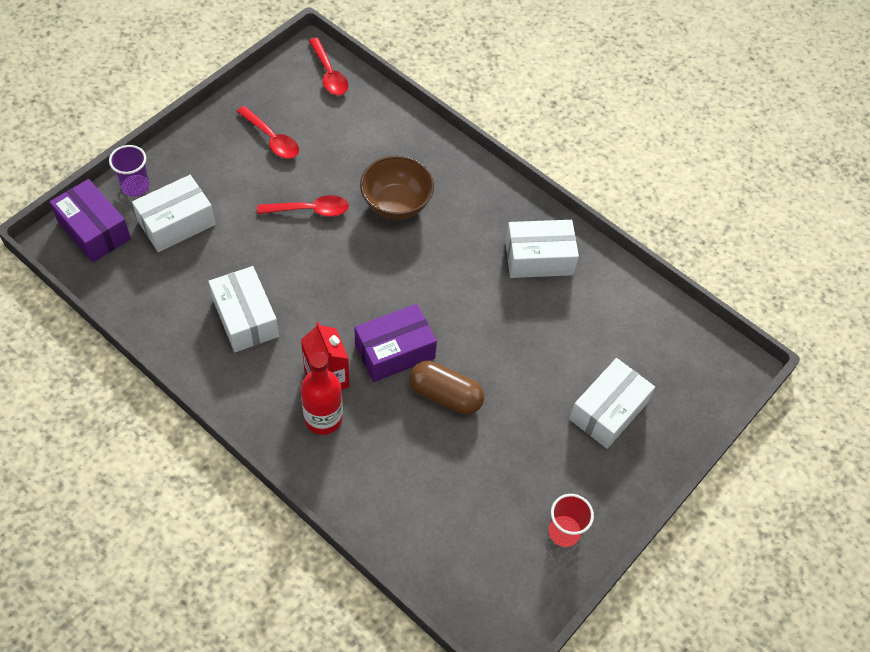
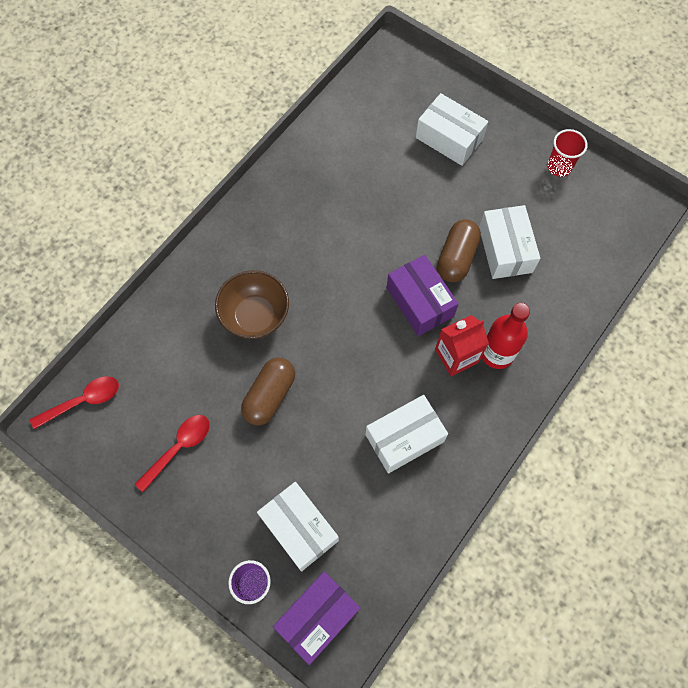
camera: 90 degrees left, 10 degrees up
(310, 210) = (270, 396): red spoon -> brown capsule
(538, 258) = (305, 192): white box -> white box (505, 249)

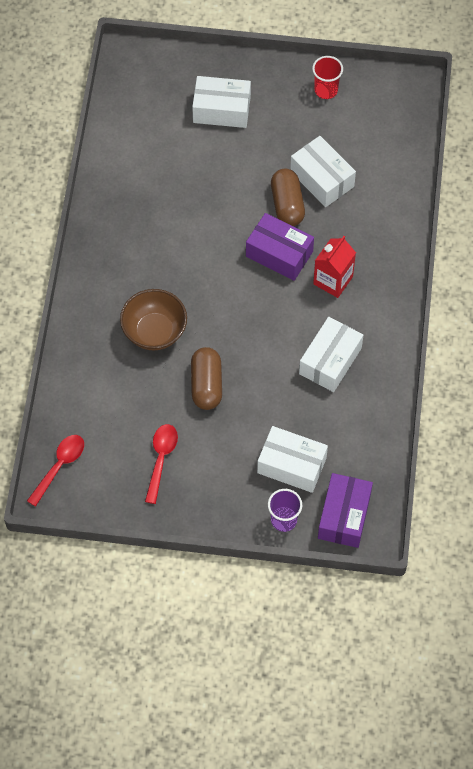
camera: 30 degrees left, 5 degrees down
(497, 353) = (363, 262): red bottle -> none

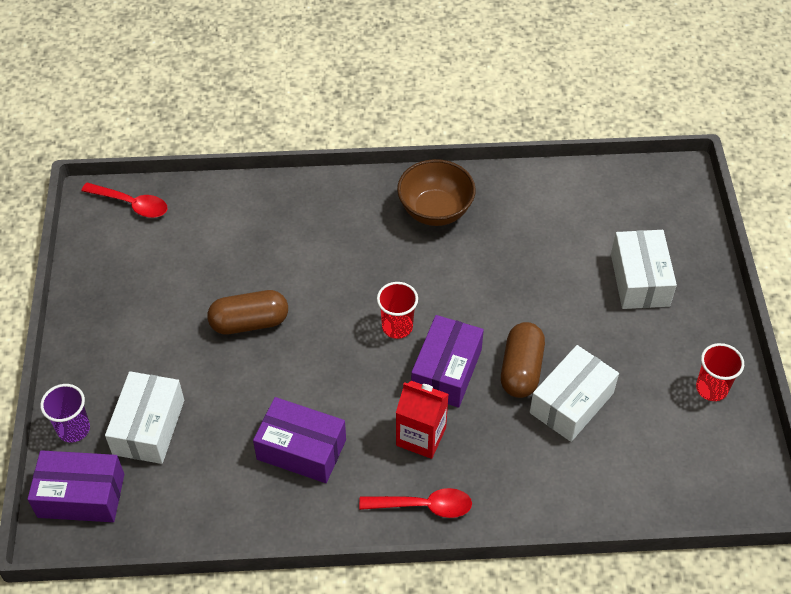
camera: 80 degrees right, 10 degrees down
(154, 332) = (312, 261): brown bowl -> brown bowl (435, 211)
(161, 459) = (147, 293): red spoon -> red spoon (424, 506)
(232, 280) = (397, 327): none -> red cup
(287, 205) = (521, 369): brown capsule -> brown capsule turned 60 degrees counterclockwise
(330, 361) = (301, 449): white box -> purple box

